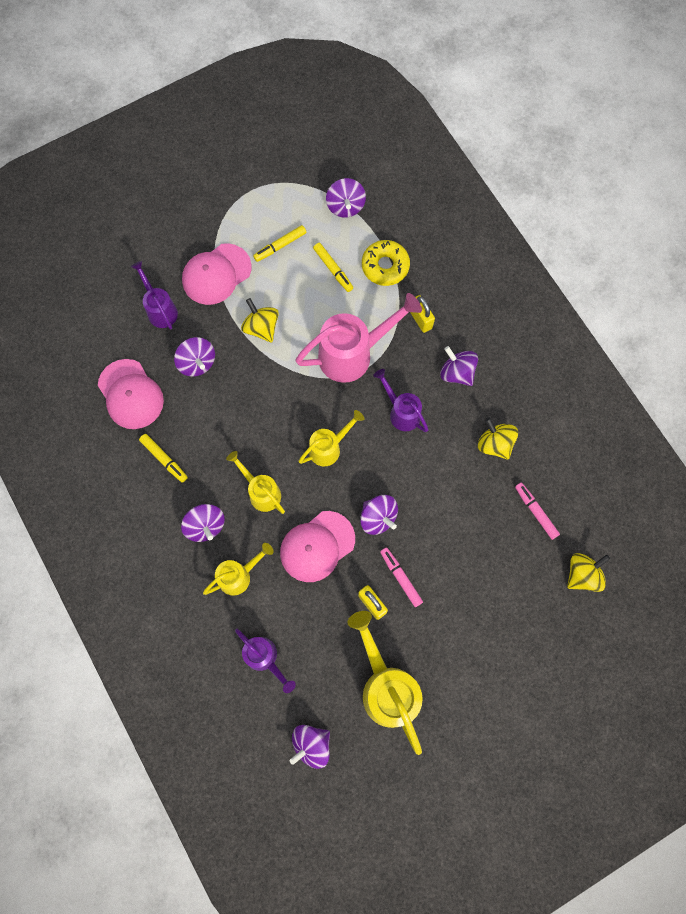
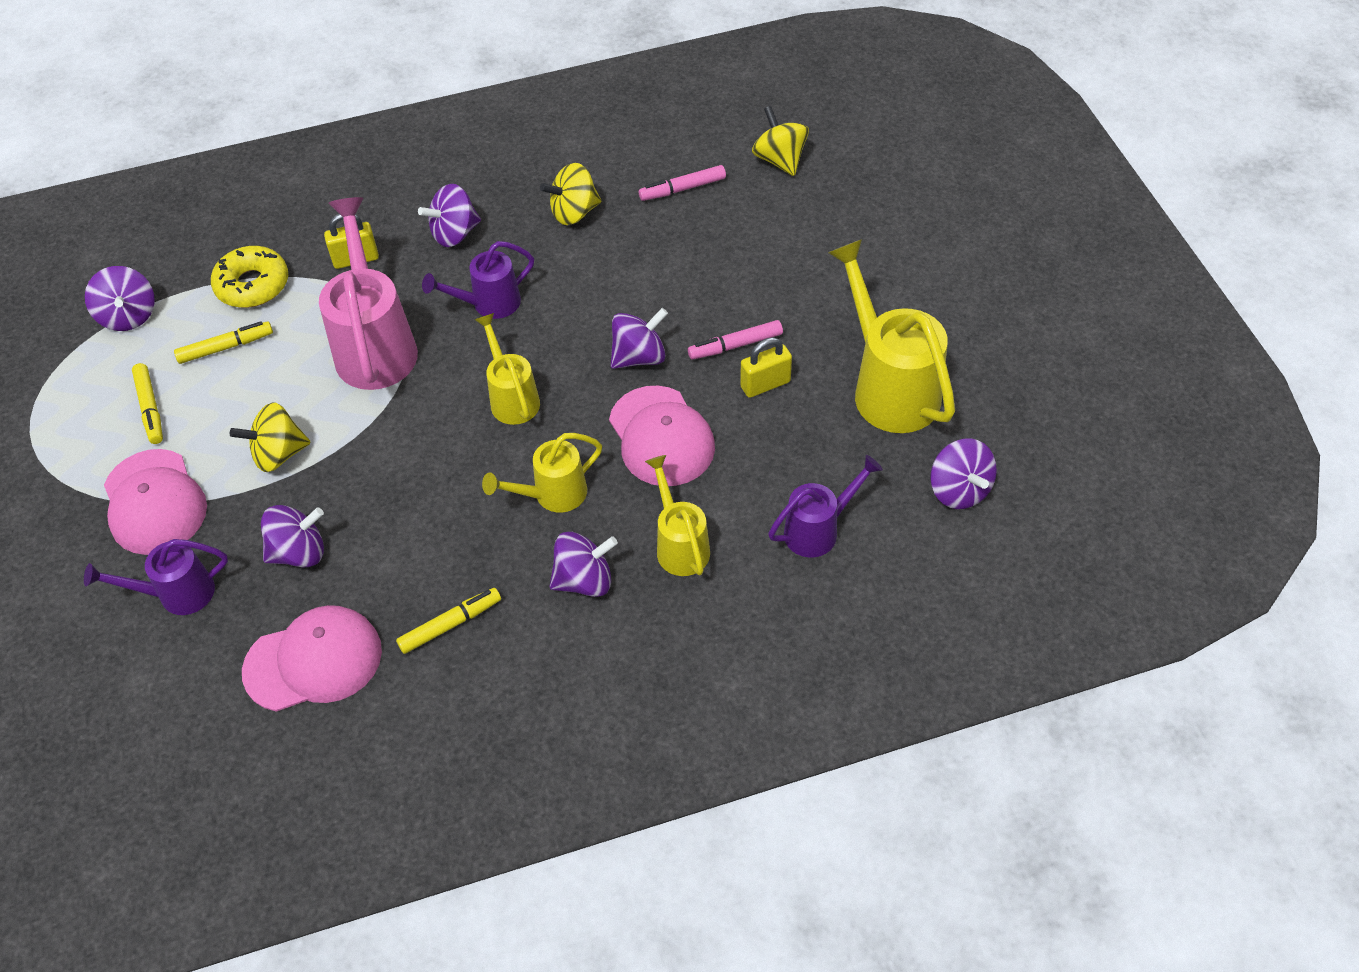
camera: 75 degrees left, 20 degrees down
(345, 206) = (128, 316): purple spinning top -> purple spinning top turned 60 degrees clockwise
(386, 687) = (889, 387): yellow watering can -> yellow watering can turned 75 degrees clockwise

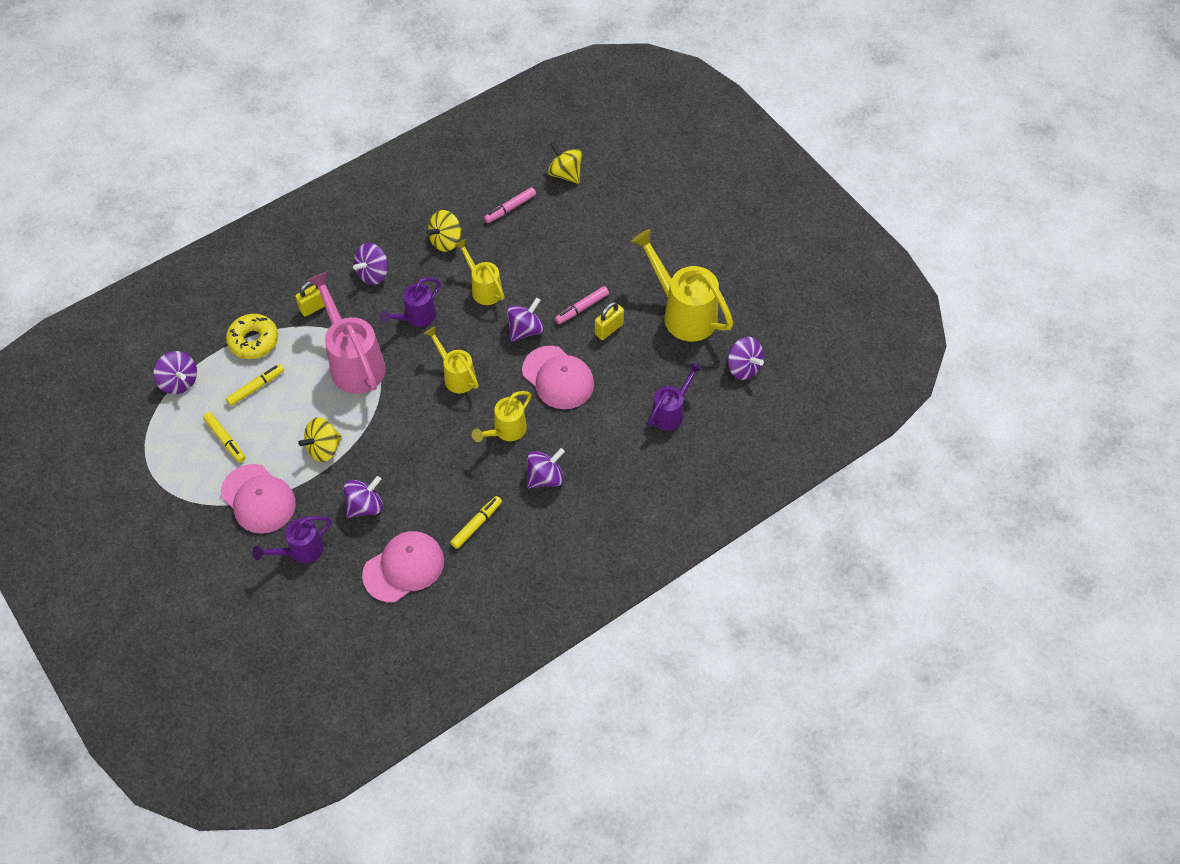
camera: 20 degrees left, 5 degrees up
(680, 545) = (593, 442): yellow watering can -> yellow watering can (484, 288)

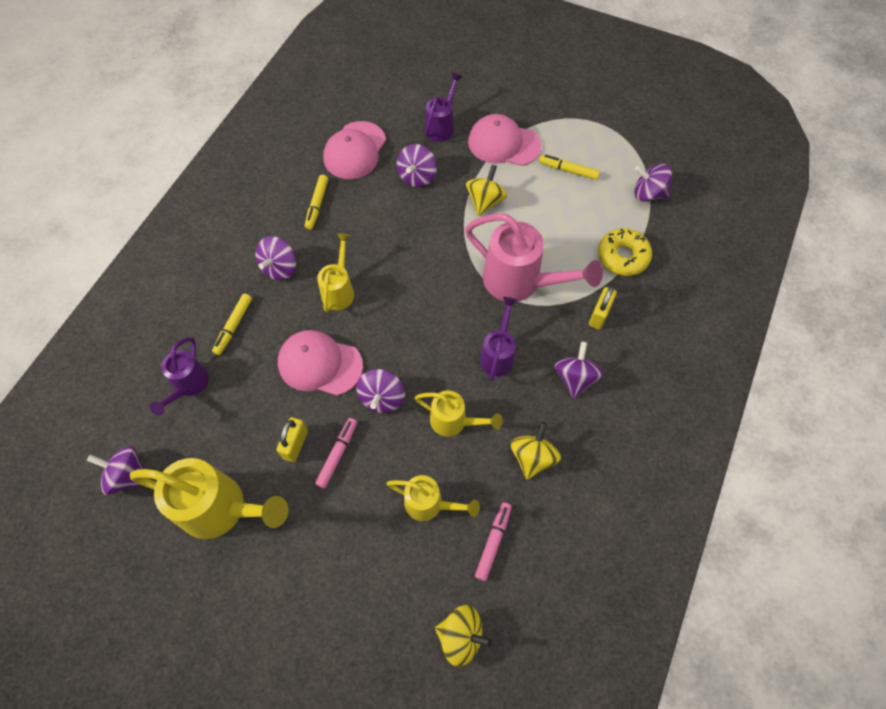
camera: 150 degrees right, 5 degrees up
(256, 387) = (583, 220): yellow marker -> yellow marker (234, 326)
(456, 376) = (418, 317): yellow watering can -> yellow watering can (429, 504)

